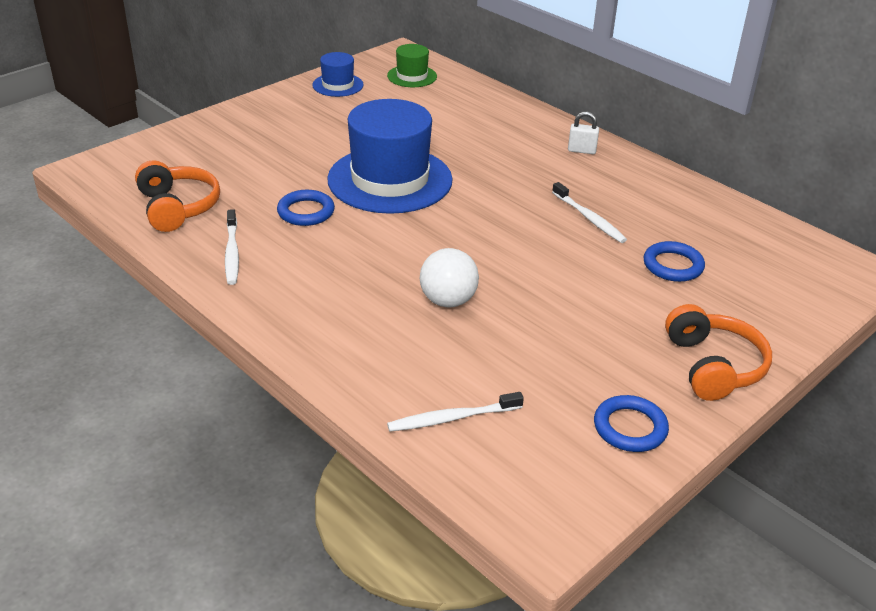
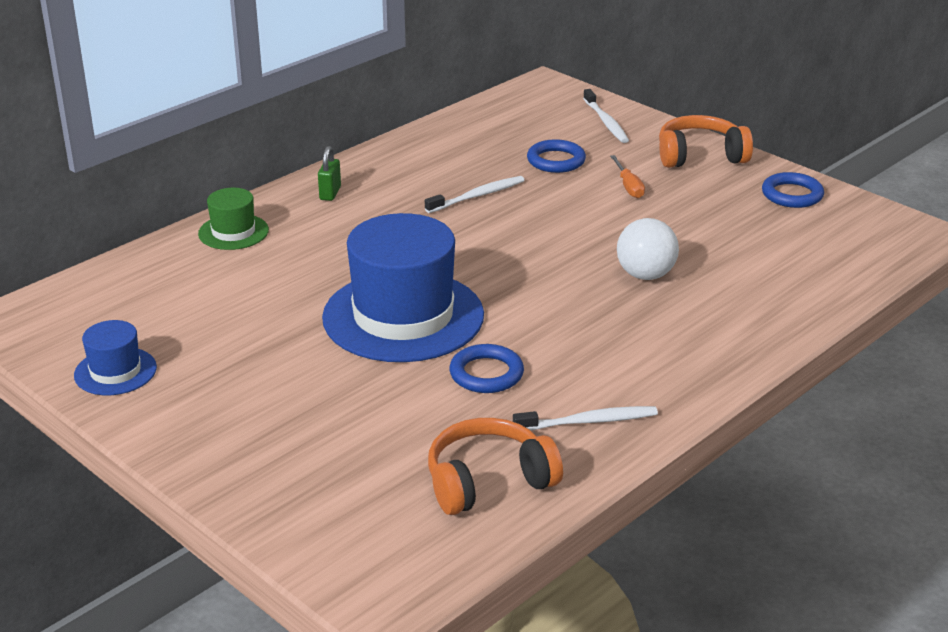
camera: 90 degrees left, 5 degrees down
(412, 76) = (99, 308): green hat -> green hat (233, 232)
(451, 418) = (817, 272): white toothbrush -> white toothbrush (606, 122)
(581, 150) = (330, 193): white padlock -> green padlock
(626, 307) = (628, 186): none -> orange screwdriver

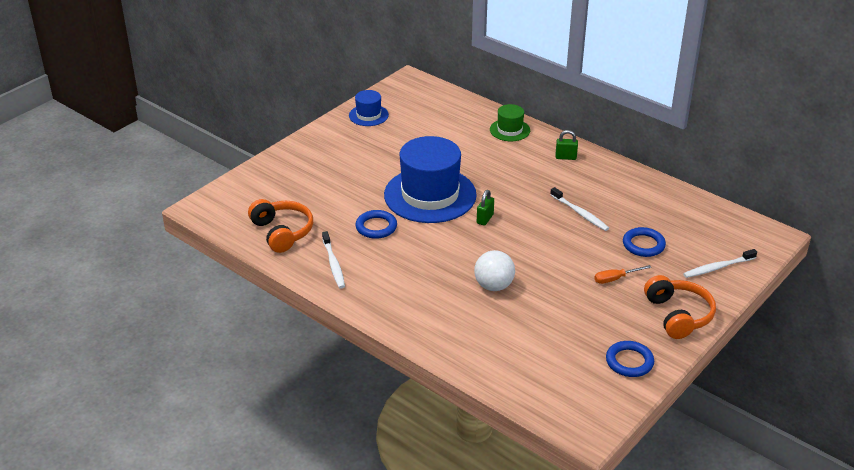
camera: 85 degrees right, 5 degrees up
(479, 271) = (485, 219): none -> green padlock

